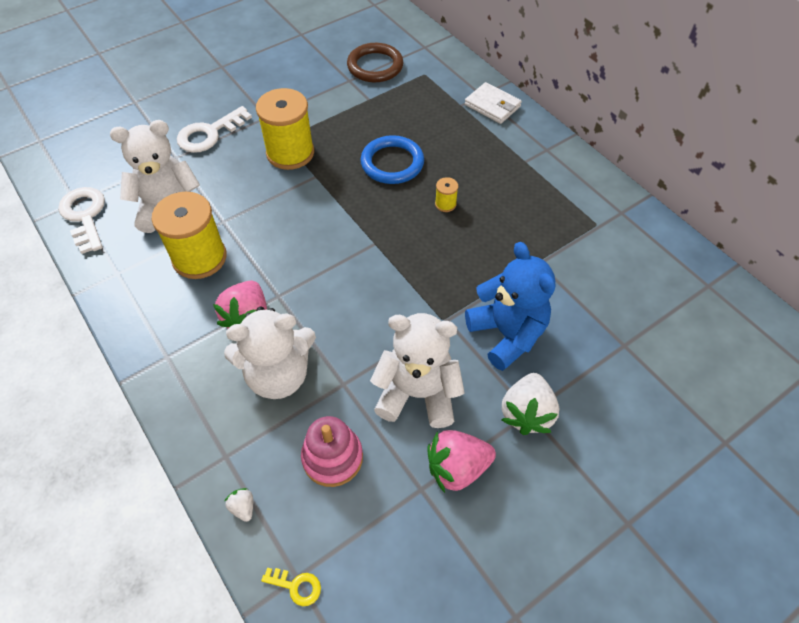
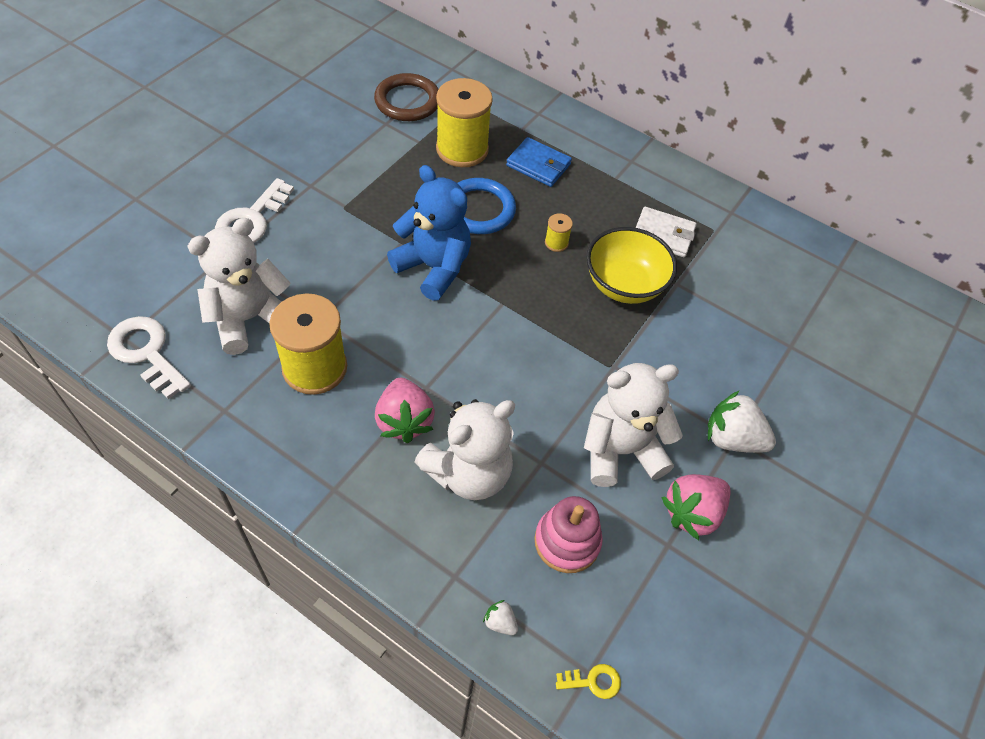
camera: 25 degrees left, 0 degrees up
(290, 153) = (359, 222): yellow spool -> yellow spool (462, 149)
(461, 137) = (538, 165): none -> blue wallet
(489, 253) = (624, 285): none -> yellow bowl
(492, 106) = (555, 123): white wallet -> white wallet (663, 235)
(507, 334) = (679, 365): blue teddy bear -> blue teddy bear (433, 267)
(526, 413) = (732, 439): white strawberry -> white strawberry turned 120 degrees clockwise

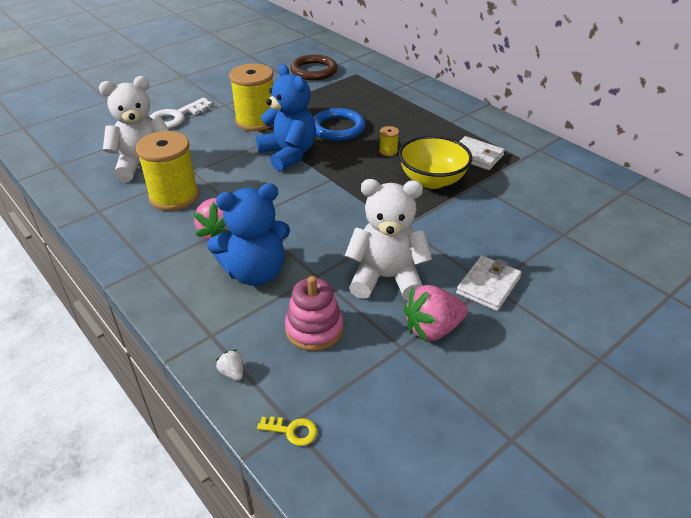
camera: 20 degrees right, 15 degrees down
(146, 353) = (66, 174): white key -> none
(462, 149) = (340, 97): yellow spool -> yellow spool (256, 121)
(469, 473) = (255, 272): white teddy bear -> blue teddy bear
(538, 165) = (393, 110): blue wallet -> none
(732, 439) = (488, 285): white strawberry -> white wallet

